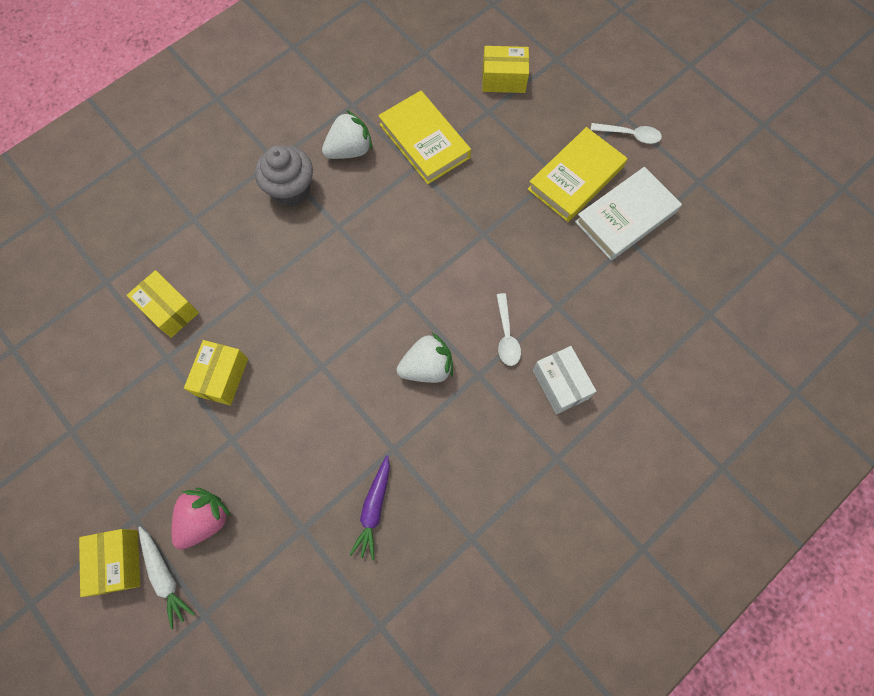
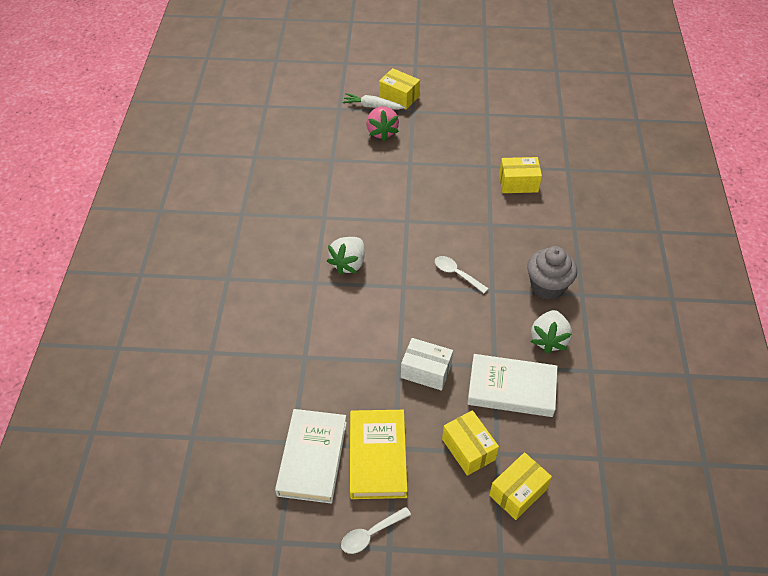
camera: 135 degrees right, 20 degrees down
(222, 377) = (450, 179): yellow box -> yellow box (468, 449)
(374, 508) = (306, 189): purple carrot -> none
(424, 141) = (511, 388): yellow book -> white book
(506, 335) = (319, 315): white spoon -> white spoon (456, 274)
(560, 384) = (260, 315): white box -> white box (426, 371)

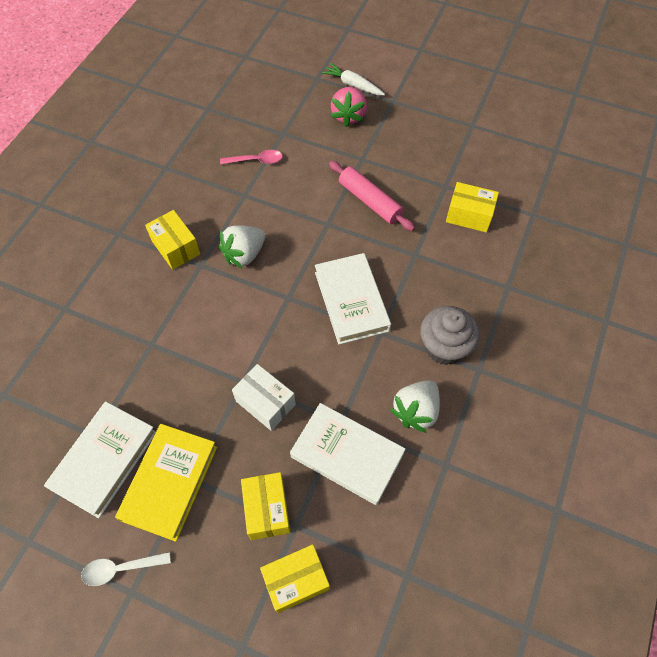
camera: 20 degrees right, 10 degrees up
(320, 187) = (256, 160): none -> pink spoon
(399, 97) = (386, 81): yellow box -> yellow box (176, 247)
(433, 193) = (370, 201): none -> pink rolling pin
(456, 274) = (351, 301): white spoon -> white book

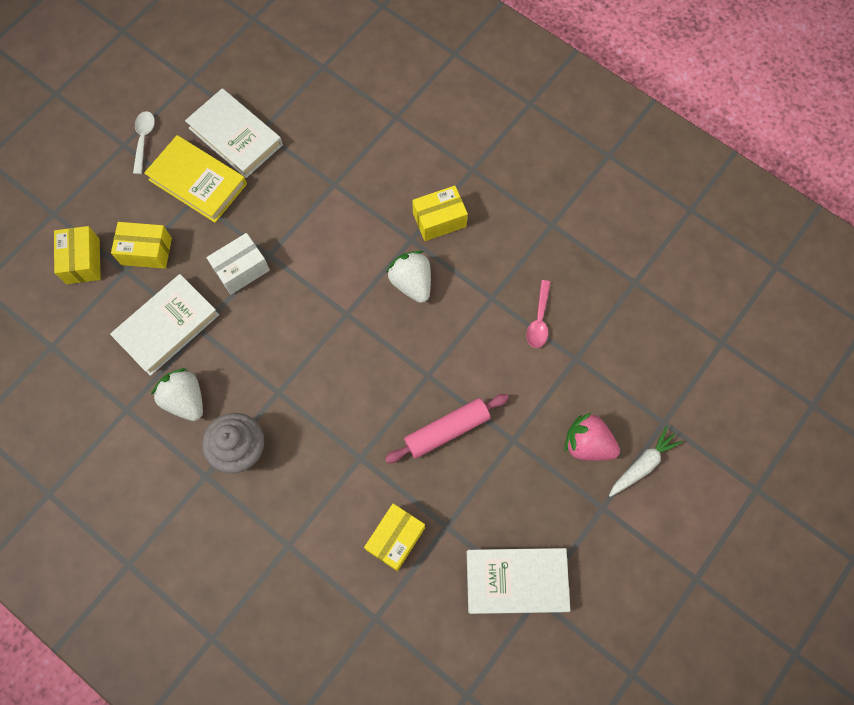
camera: 105 degrees right, 10 degrees up
(351, 301) = (323, 374): white book -> white book (516, 581)

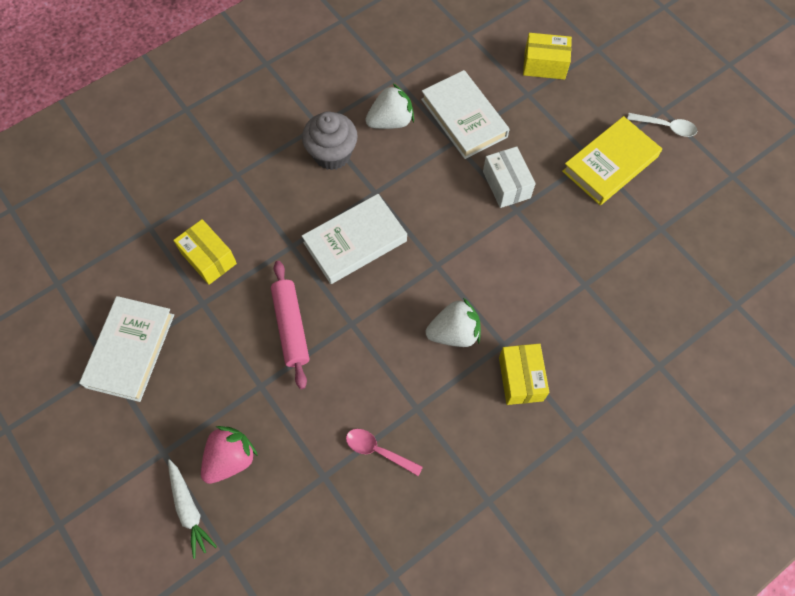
camera: 105 degrees right, 5 degrees down
(146, 251) = (543, 113): yellow box -> none
(235, 136) = (657, 205): white book -> white book (355, 241)

